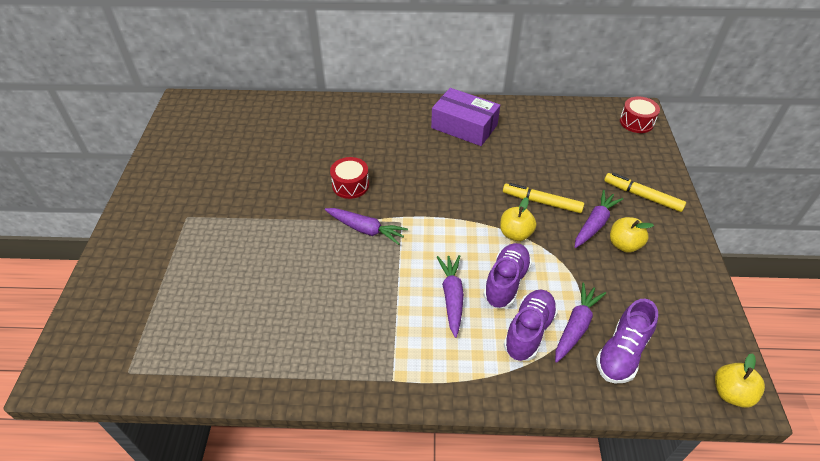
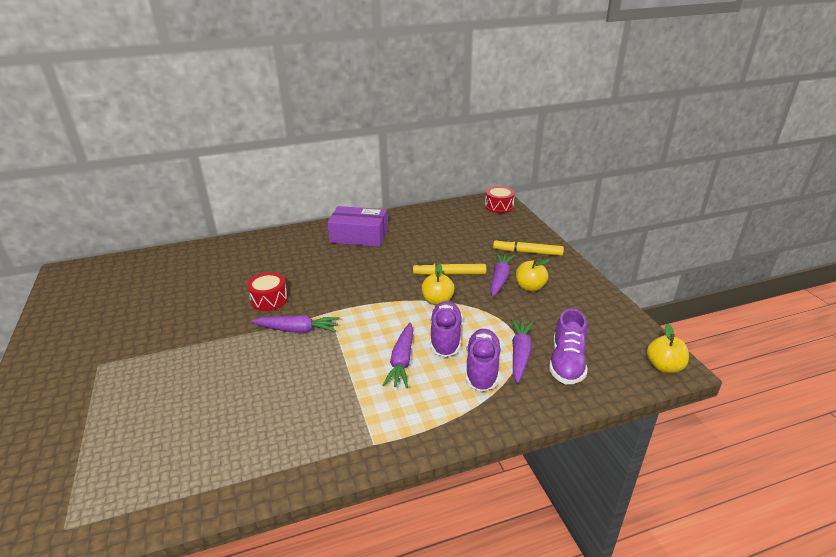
camera: 20 degrees left, 15 degrees down
(452, 297) = (402, 361): purple carrot -> purple carrot turned 150 degrees counterclockwise

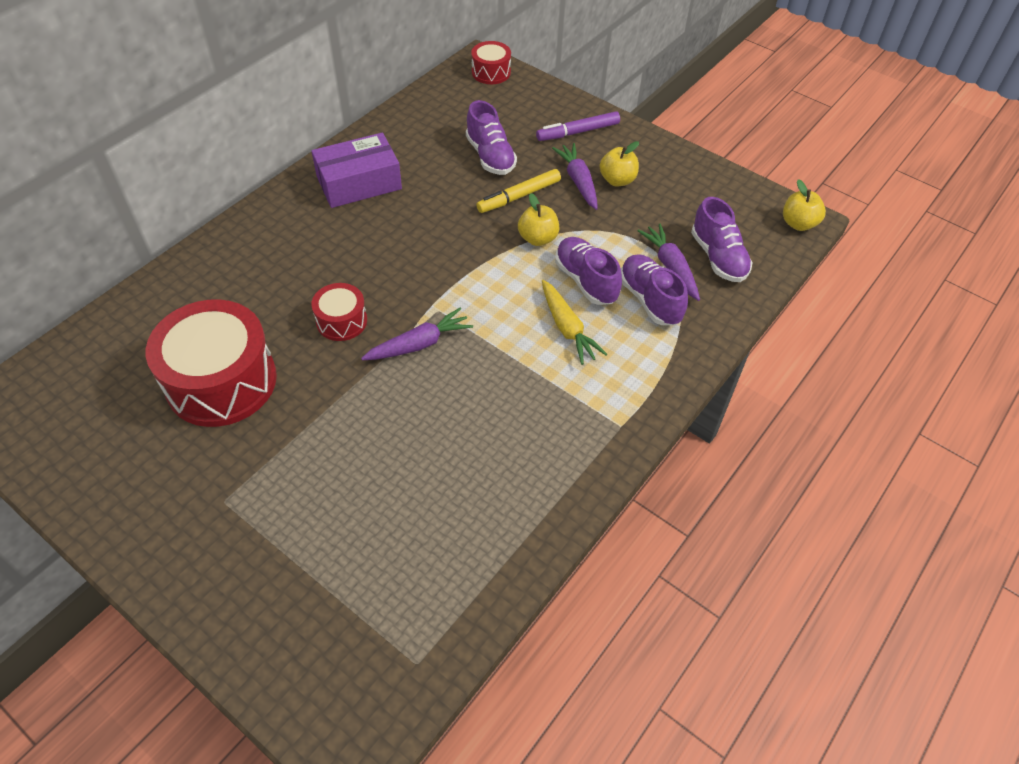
camera: 35 degrees left, 20 degrees up
(174, 303) = (221, 381): none -> red drum
(402, 361) = (567, 328): purple carrot -> yellow carrot
(453, 247) = (490, 156): none -> purple shoe
(527, 252) = (578, 132): yellow marker -> purple marker

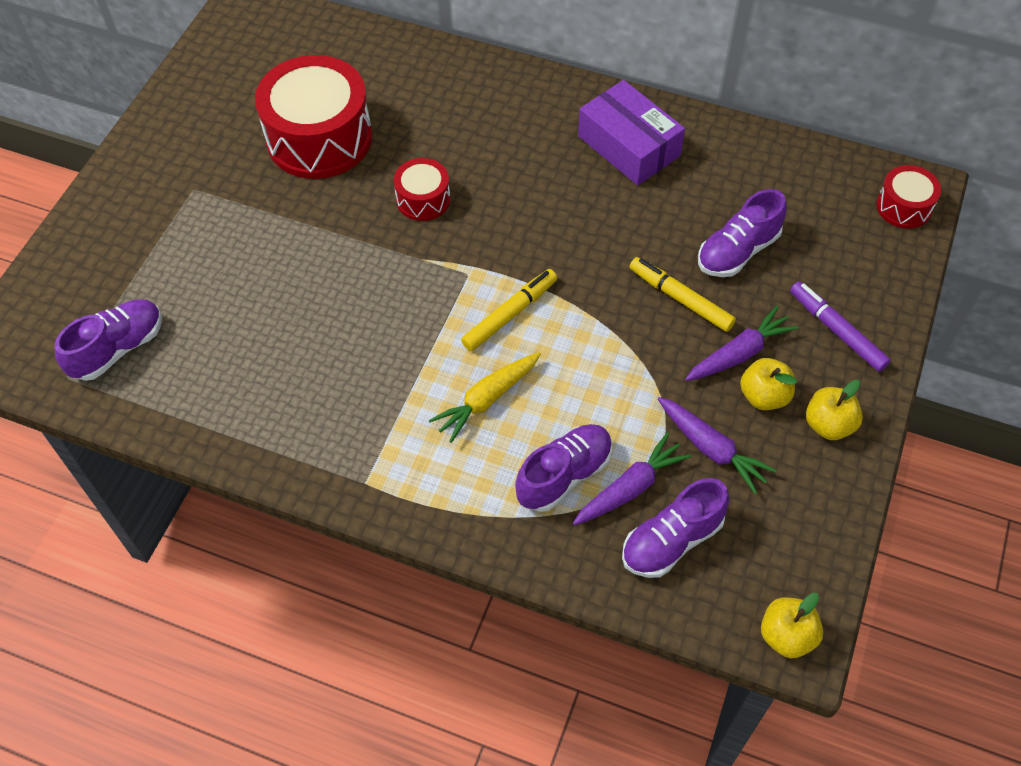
camera: 75 degrees right, 5 degrees up
(419, 344) = (416, 272): purple carrot -> purple carrot (712, 449)
(491, 294) = (510, 314): none -> yellow marker
(538, 238) = (617, 336): yellow apple -> yellow apple (828, 425)
(586, 281) = (568, 401): purple shoe -> purple shoe (118, 349)

